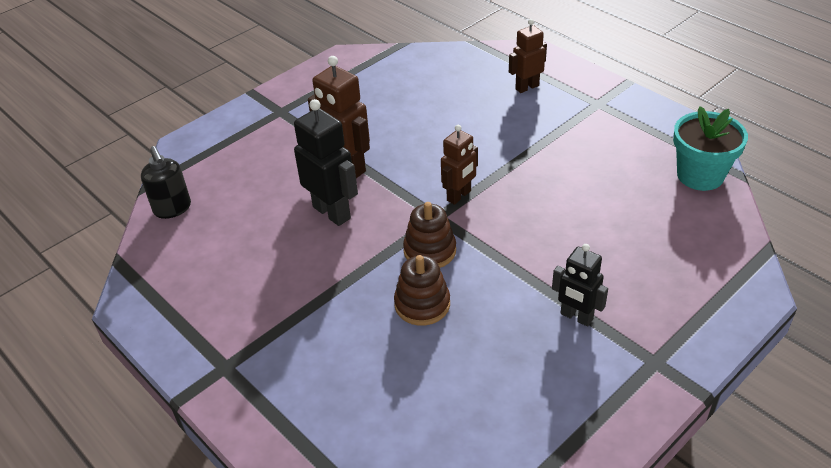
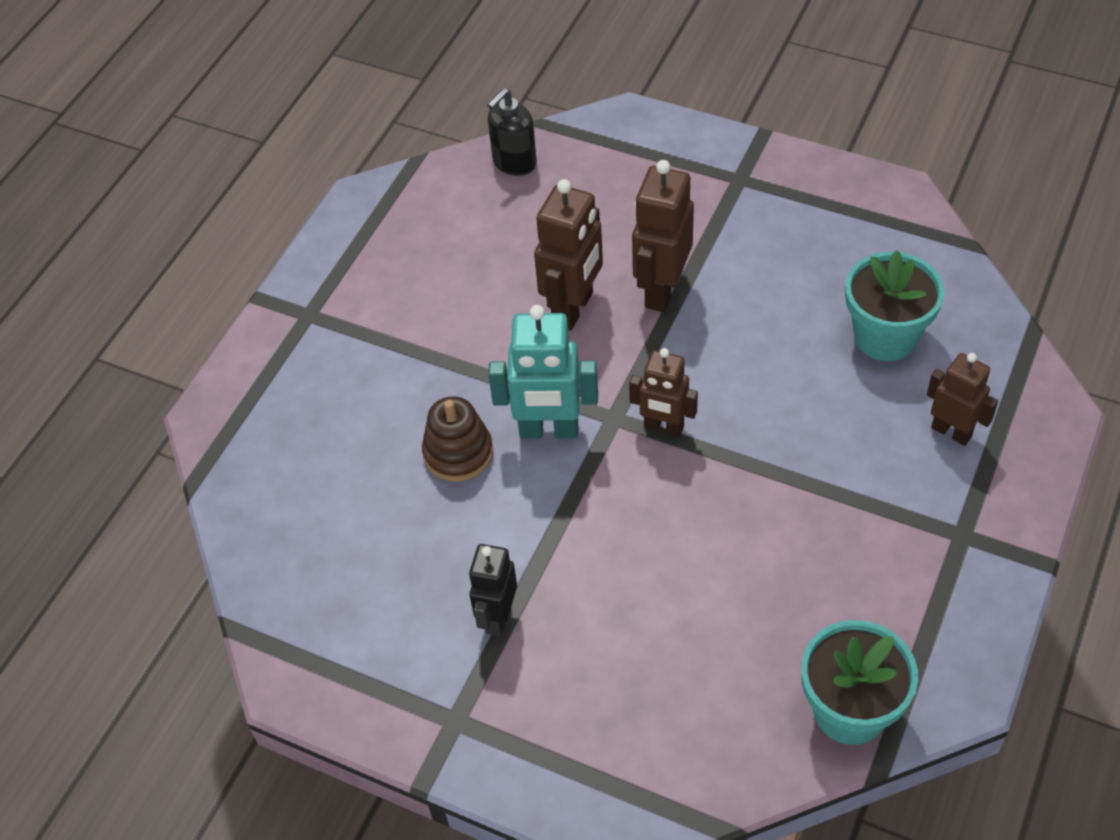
camera: 70 degrees right, 10 degrees up
(332, 212) = (573, 309): black robot -> brown robot
(430, 251) = (549, 430): brown stacking toy -> turquoise robot
(445, 91) = (885, 336): none -> turquoise flower pot

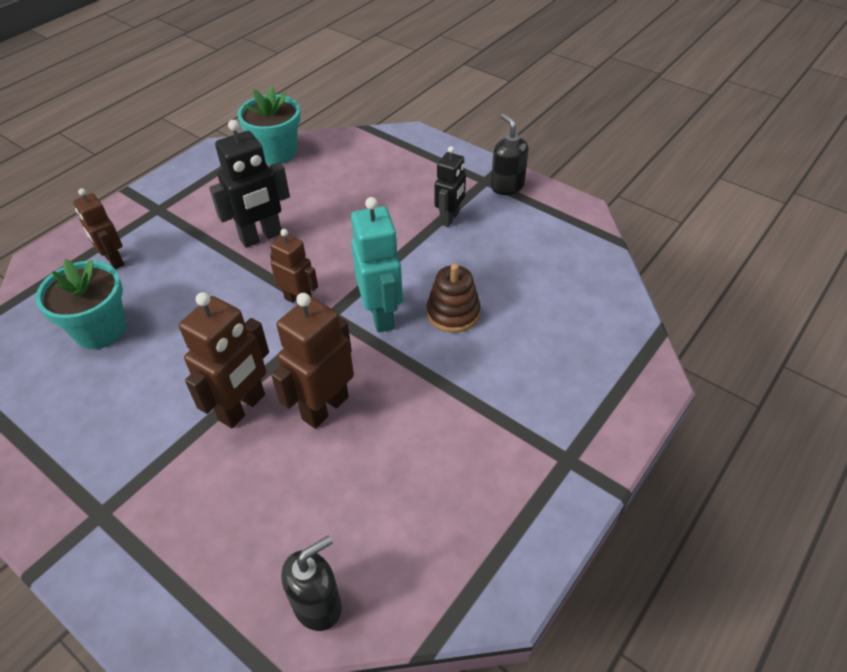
camera: 170 degrees left, 5 degrees down
(416, 713) = (507, 186): none -> black soap dispenser
(549, 430) = (381, 315): turquoise robot -> turquoise robot turned 60 degrees clockwise
(770, 517) = (261, 237): none -> black robot

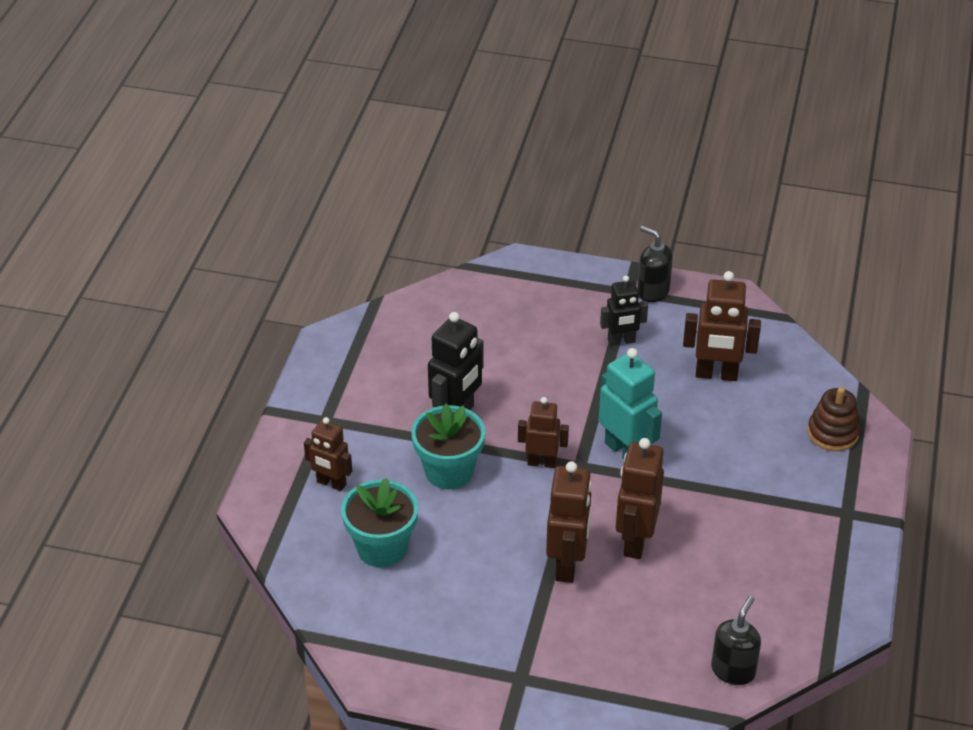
camera: 25 degrees left, 5 degrees down
(277, 152) = (395, 322): turquoise flower pot -> turquoise flower pot (449, 471)
(449, 218) = (621, 341): black robot -> black robot turned 75 degrees clockwise
(453, 313) = (685, 429): brown stacking toy -> brown stacking toy (832, 433)
(517, 272) = (716, 374): none -> brown robot

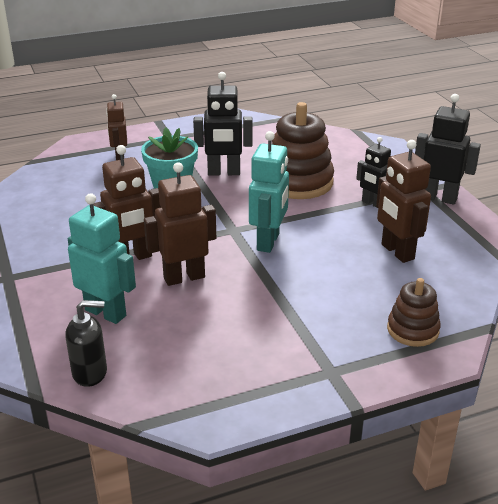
camera: 55 degrees right, 10 degrees down
(382, 547) = (82, 189): turquoise flower pot -> none
(531, 370) = (298, 182): none -> brown stacking toy
(542, 462) = (218, 215): brown robot -> none
(648, 623) = (106, 312): none -> turquoise robot
(652, 291) = (439, 198): black soap dispenser -> black robot

